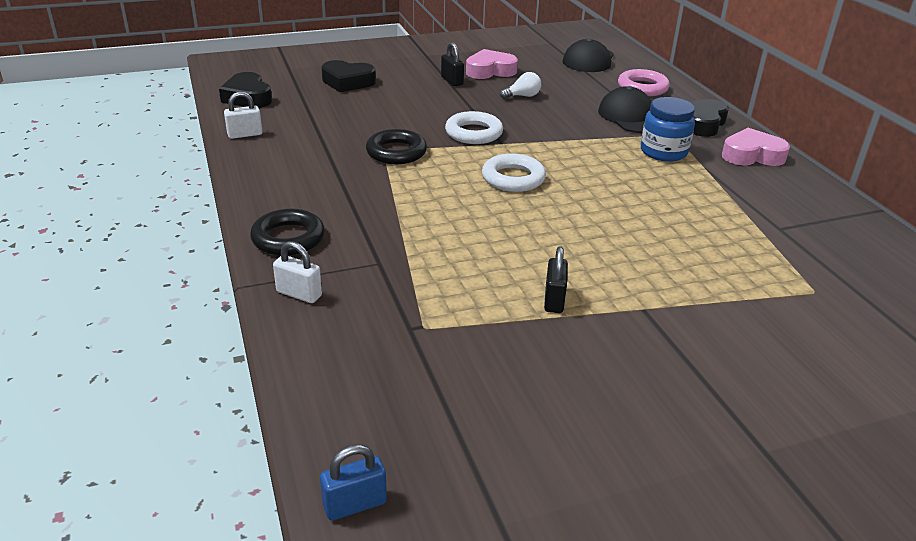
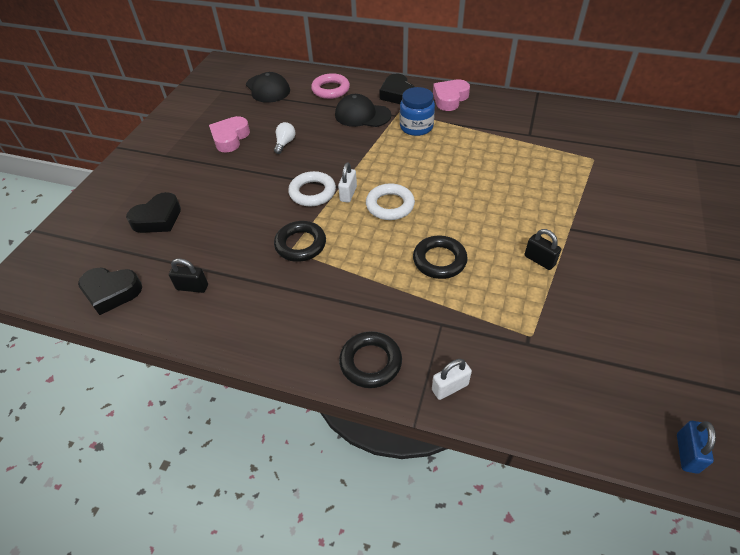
camera: 50 degrees left, 15 degrees up
(245, 134) = (179, 322): white padlock -> white padlock (348, 194)
(452, 81) = (223, 164): black padlock -> black padlock (192, 287)
(469, 233) = (439, 260): none -> black ring

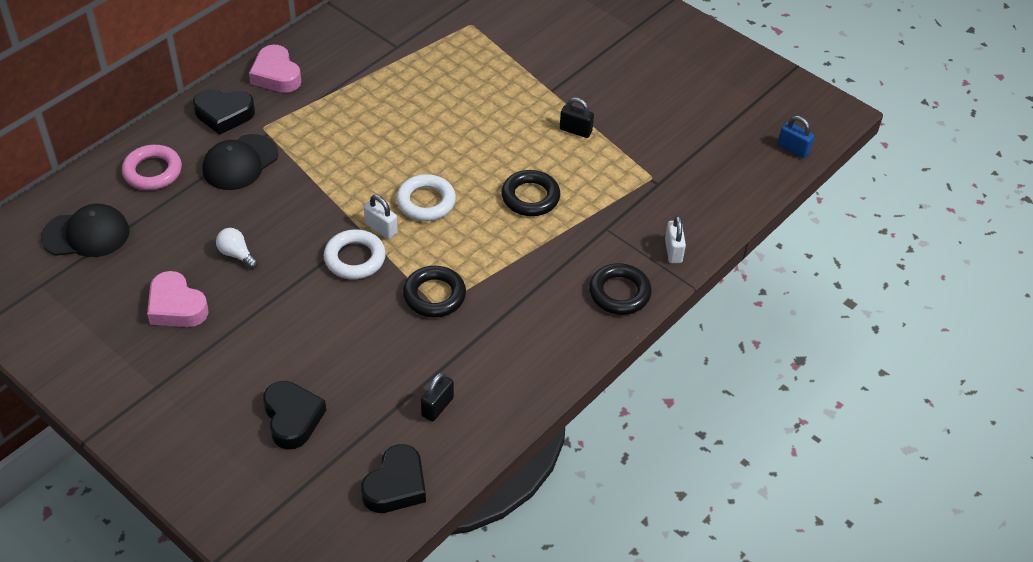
camera: 70 degrees left, 0 degrees up
(416, 127) = (307, 126): blue jar -> none
(539, 260) = (575, 130): black padlock -> black padlock turned 45 degrees clockwise

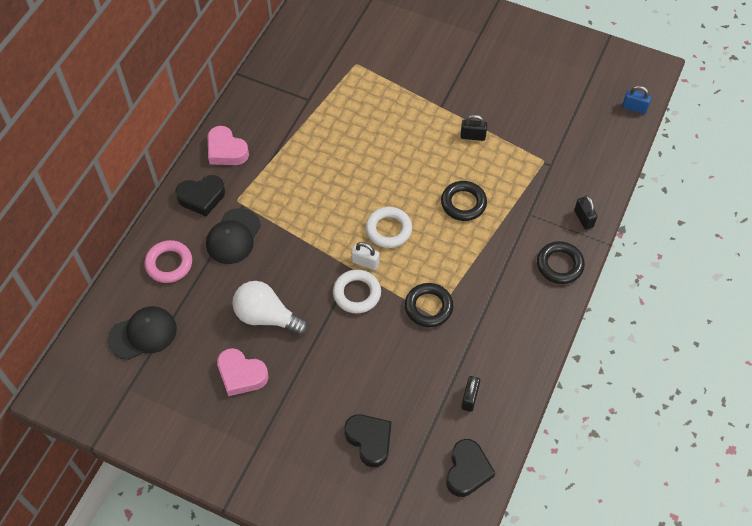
camera: 15 degrees left, 10 degrees up
(236, 254) = (266, 317): white light bulb -> white light bulb, size x1.97
(673, 251) = (583, 218): white padlock -> black padlock

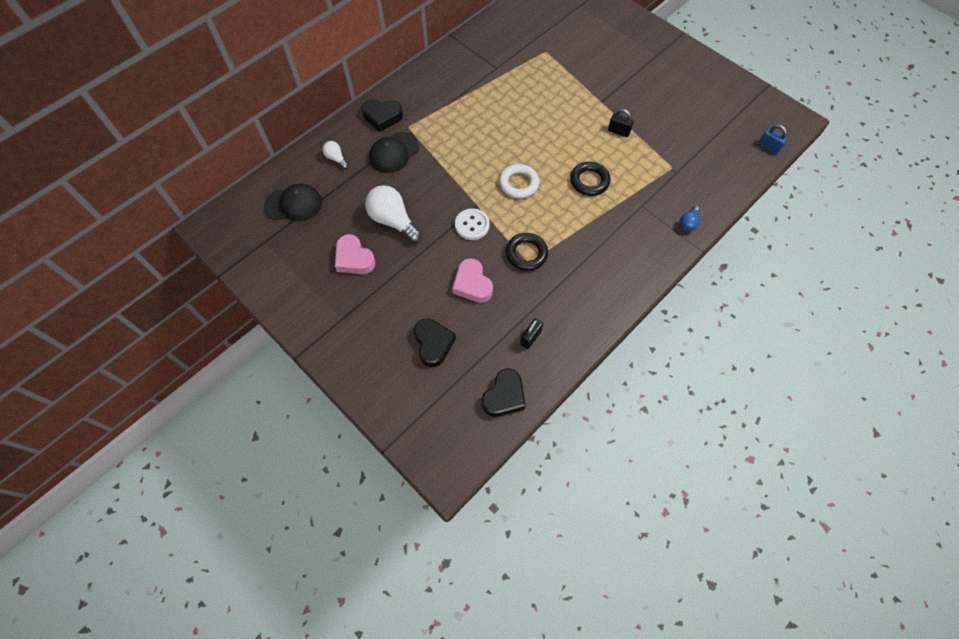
camera: 20 degrees right, 5 degrees up
(169, 264) = (336, 158): pink ring -> white light bulb
(226, 150) = (416, 88): pink heart -> pink heart (472, 284)
(357, 293) = (472, 225): white ring -> white button
(365, 262) = (489, 203): white padlock -> none
(559, 265) = (652, 254): black ring -> none
(583, 218) = (688, 223): black padlock -> blue light bulb

